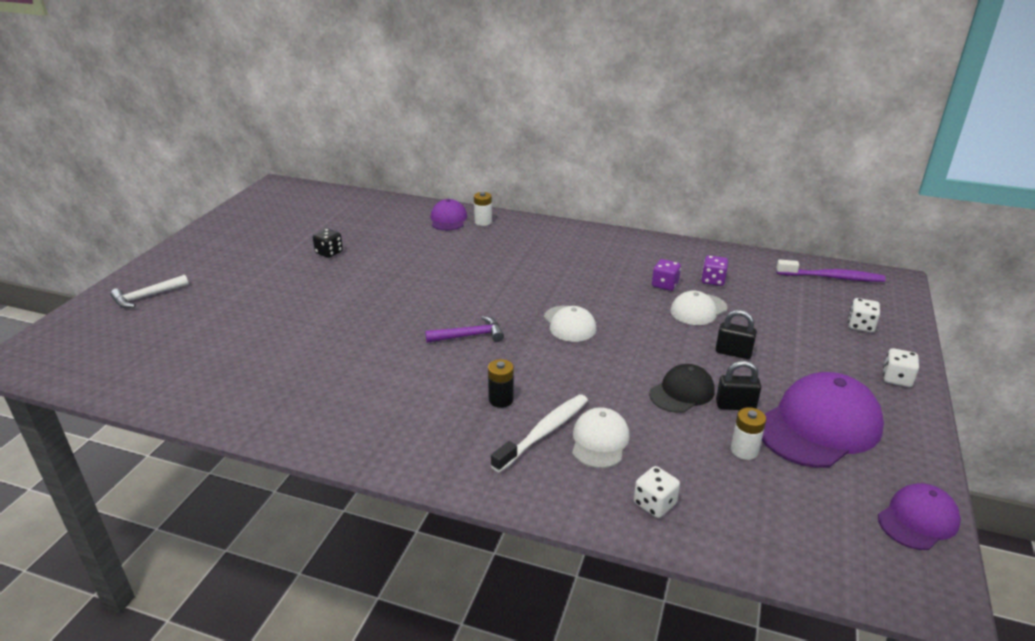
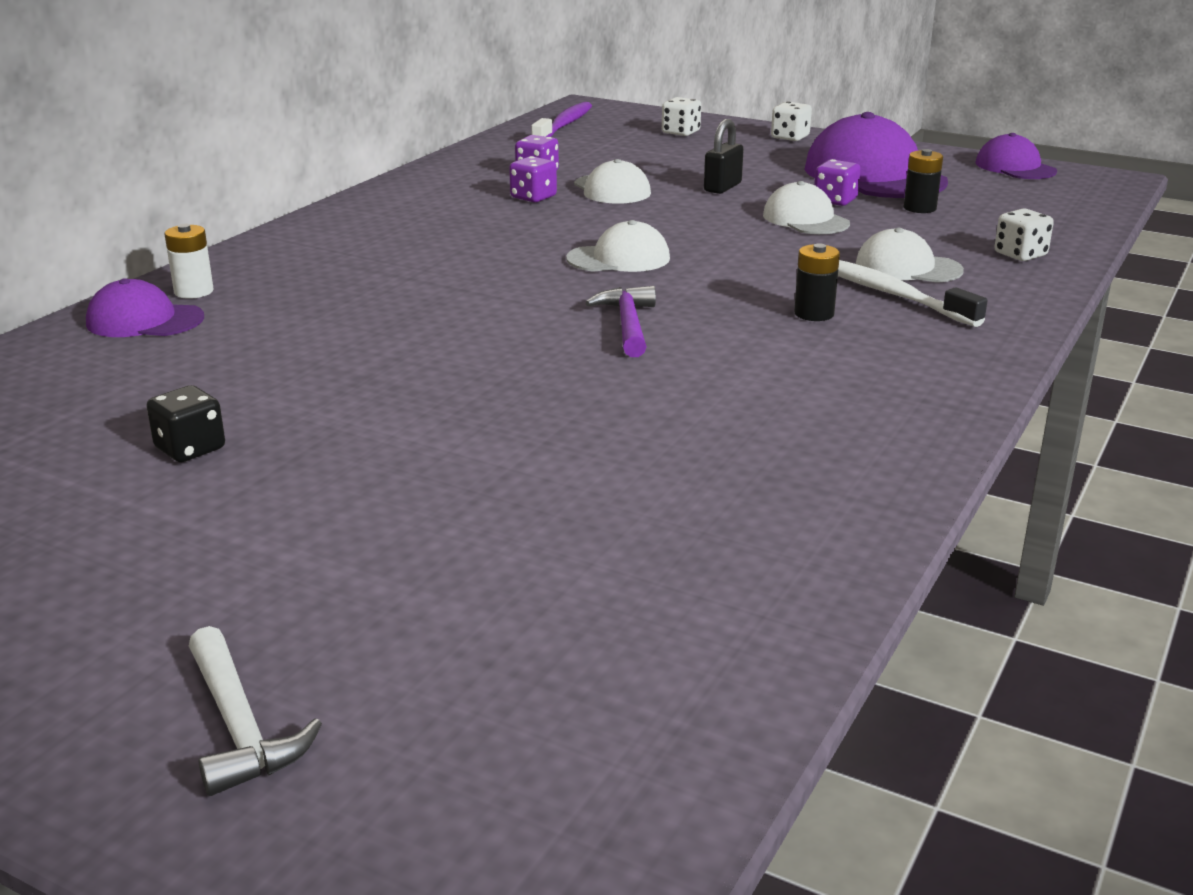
camera: 80 degrees left, 5 degrees down
(682, 392) = (805, 219): black cap -> white cap
(735, 405) = (835, 201): black padlock -> purple dice
(744, 450) = (919, 208): white battery -> black battery

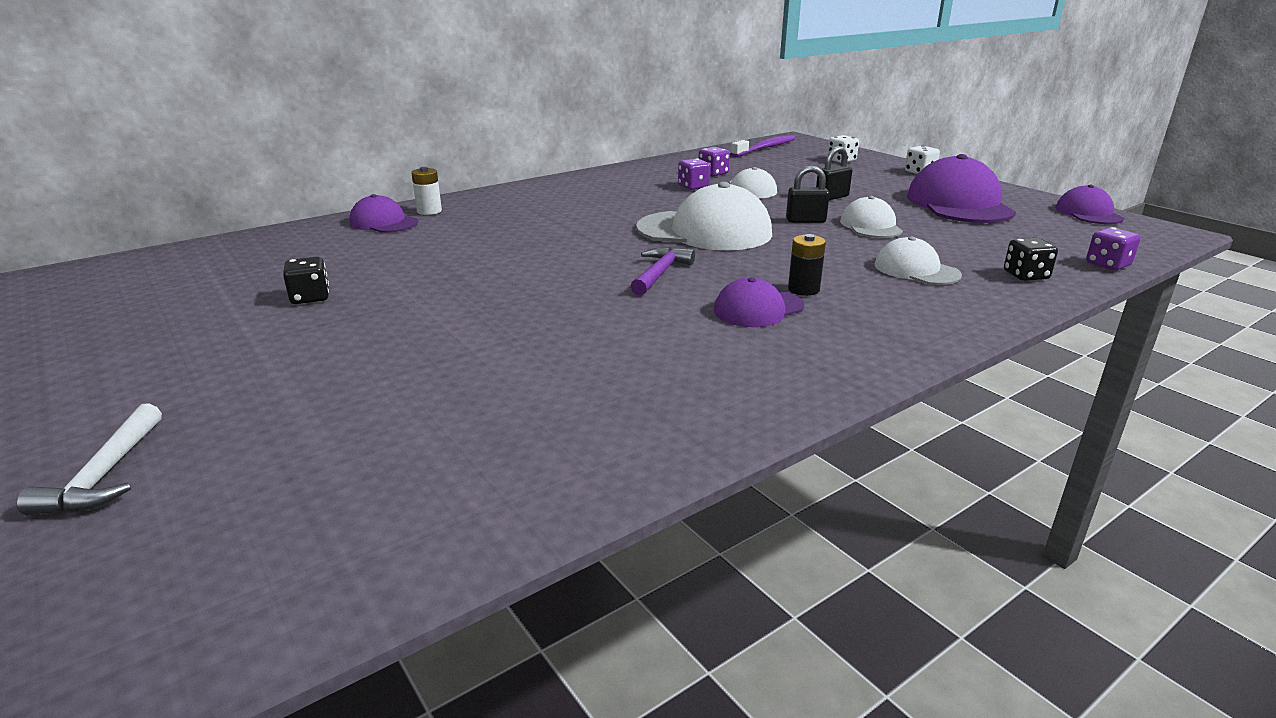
camera: 25 degrees right, 0 degrees up
(619, 258) = (704, 231): white cap -> white cap, size x1.80
(725, 224) = (805, 221): none -> black padlock
(789, 346) = (758, 308): none -> purple cap
(835, 201) = (908, 216): purple dice -> purple dice (1107, 264)
(891, 294) = (881, 286): white toothbrush -> none
(919, 208) = (972, 230): black battery -> none
(1020, 254) = (1025, 275): white dice -> black dice

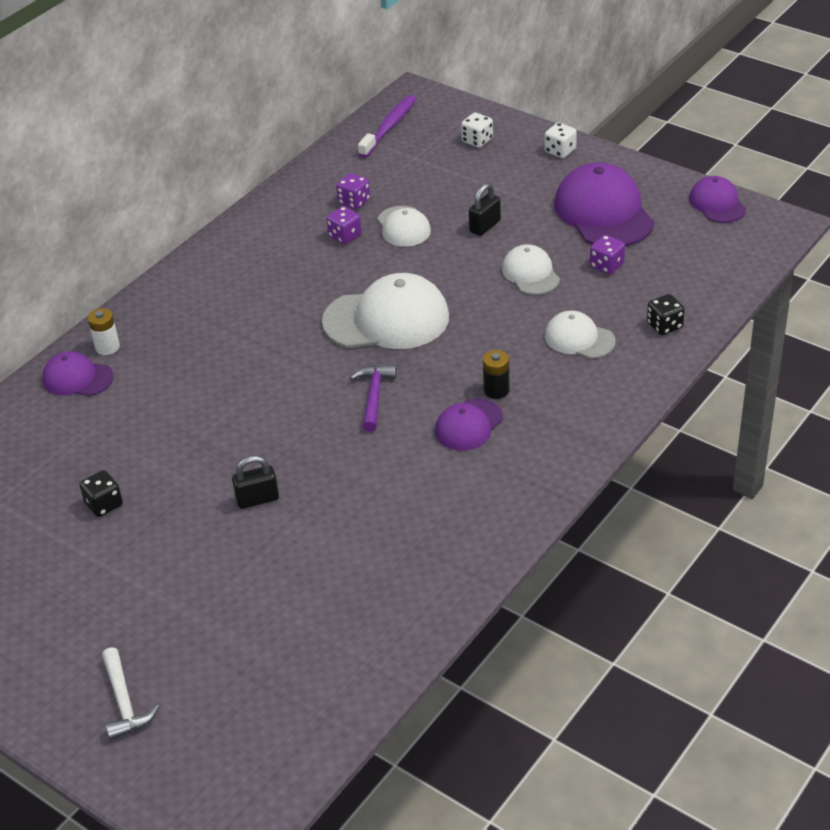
camera: 15 degrees left, 15 degrees up
(805, 221) = (471, 278): black padlock -> black padlock (257, 499)
(1107, 264) = (727, 292): purple dice -> purple dice (606, 265)

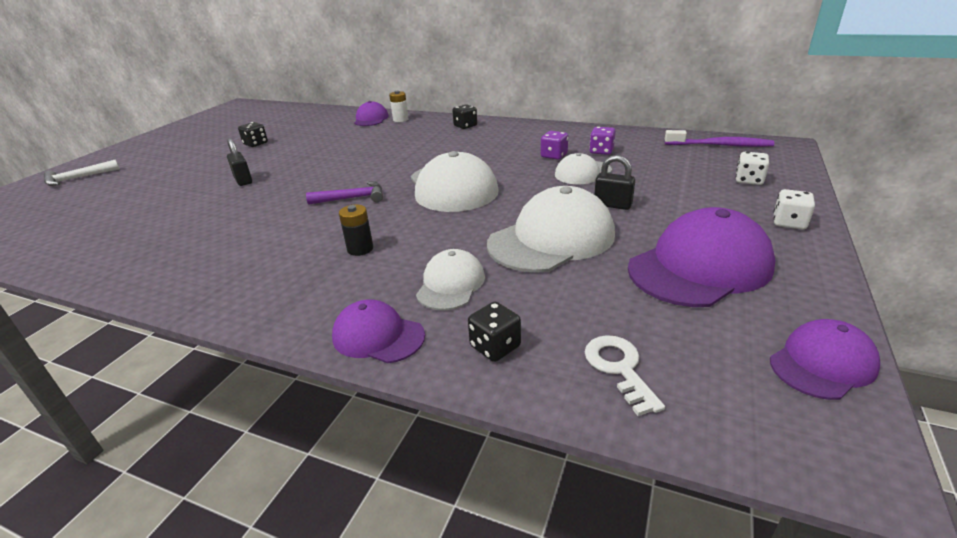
camera: 75 degrees right, 10 degrees down
(188, 288) = (465, 126): none -> black dice
(468, 425) = (310, 243): purple cap -> purple cap (378, 336)
(530, 273) = (551, 239): white cap -> white cap, size x1.80
(606, 265) = (596, 283): purple dice -> none
(700, 278) = (619, 368): none -> white key

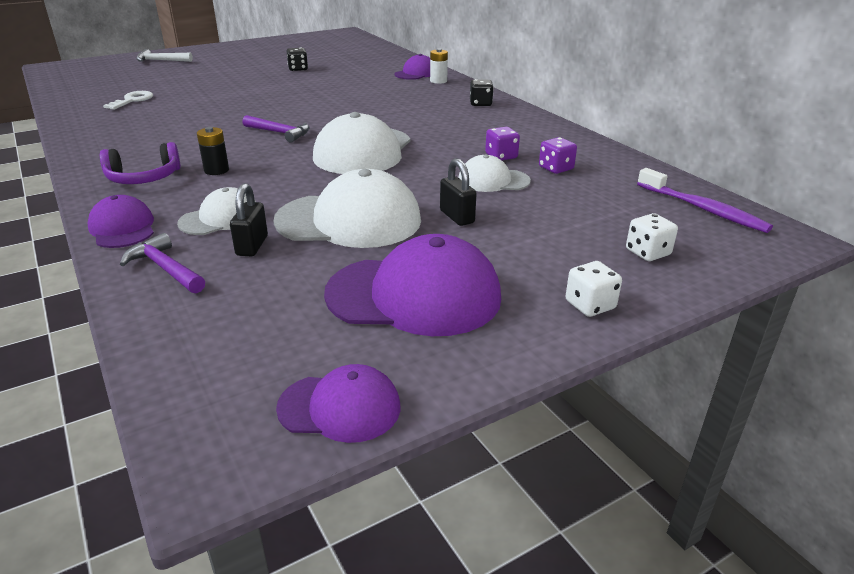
camera: 35 degrees right, 0 degrees up
(243, 180) = (241, 94): black padlock -> black padlock (252, 246)
(300, 285) = (144, 178): none -> purple headphones
(495, 346) = (165, 268): black dice -> purple hammer
(619, 368) = (203, 323): white key -> white key (133, 100)

